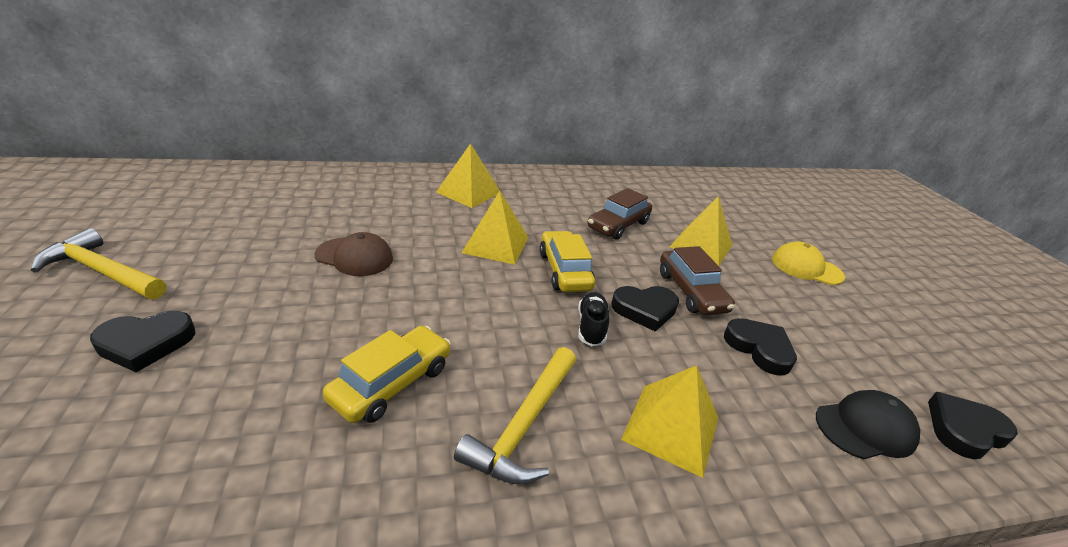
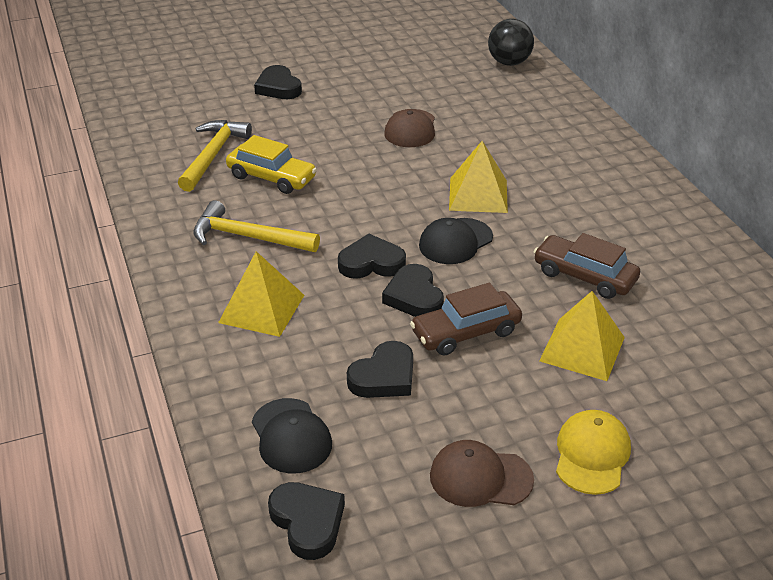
camera: 85 degrees right, 5 degrees up
(103, 271) = (339, 49): yellow hammer -> yellow hammer (213, 155)
(277, 181) = (509, 62): none -> black ball
(468, 192) = (578, 163): yellow pyramid -> none
(564, 271) = (455, 241): yellow car -> black cap
(591, 327) = (371, 263): black shoe -> black heart
(853, 319) = (480, 477): none -> brown cap

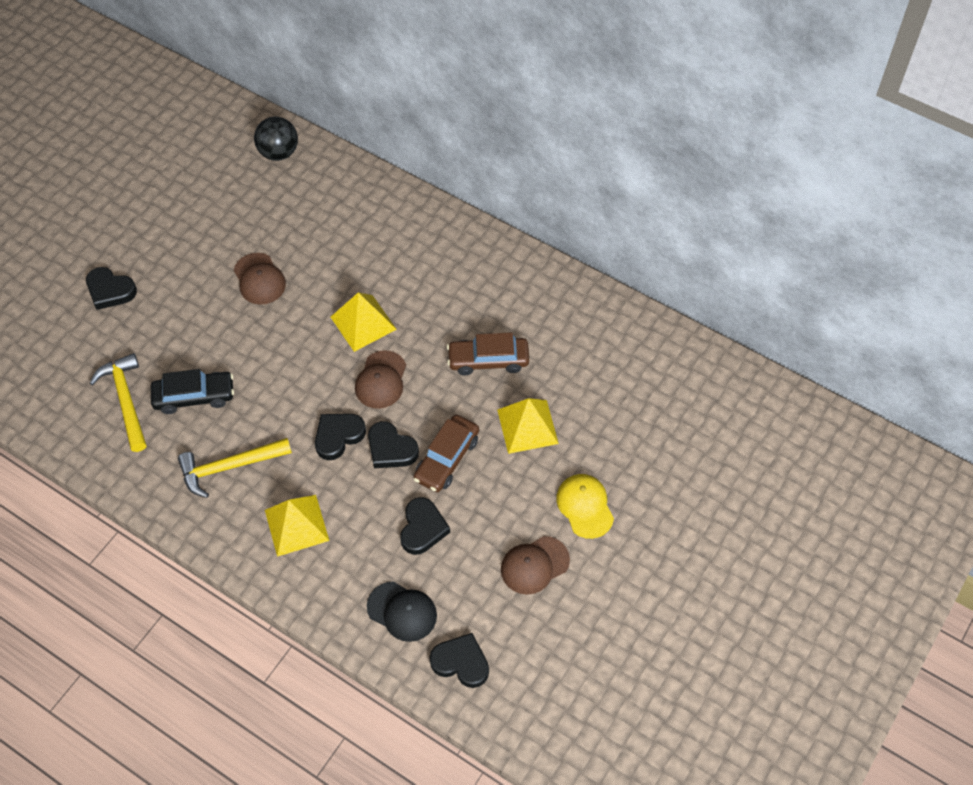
camera: 35 degrees left, 20 degrees up
(271, 177) = (194, 397): yellow car -> black car
(455, 241) = (381, 380): black cap -> brown cap

